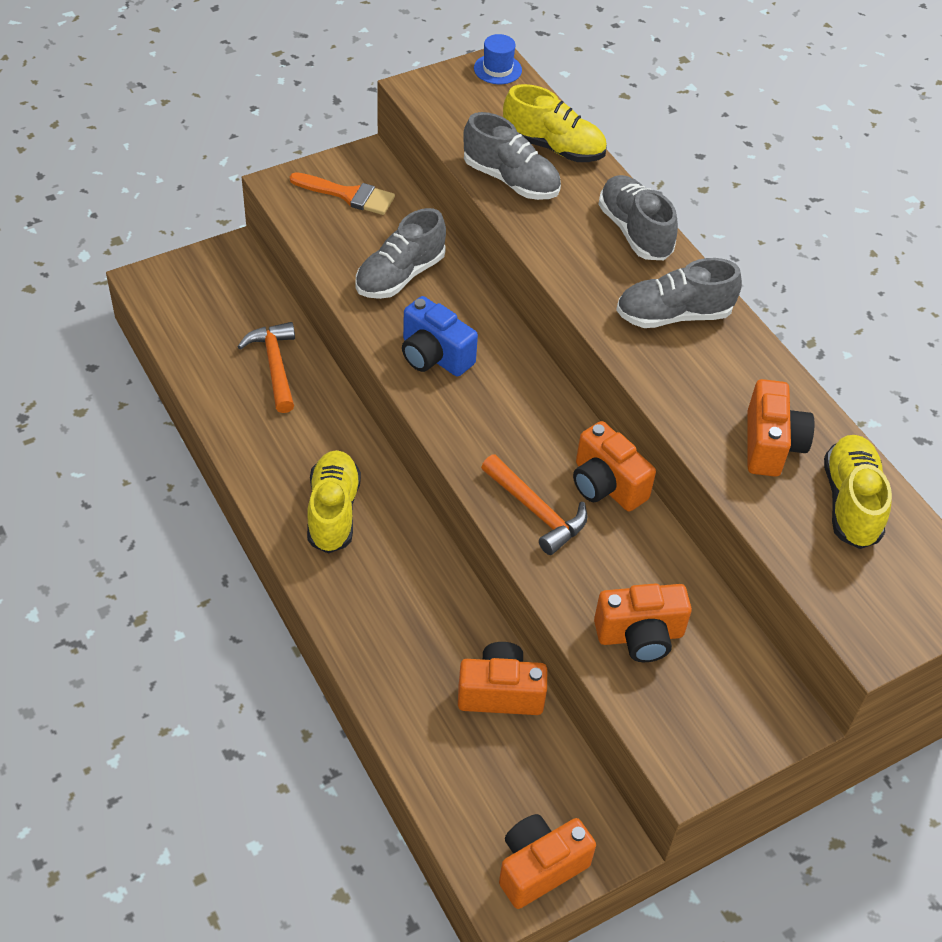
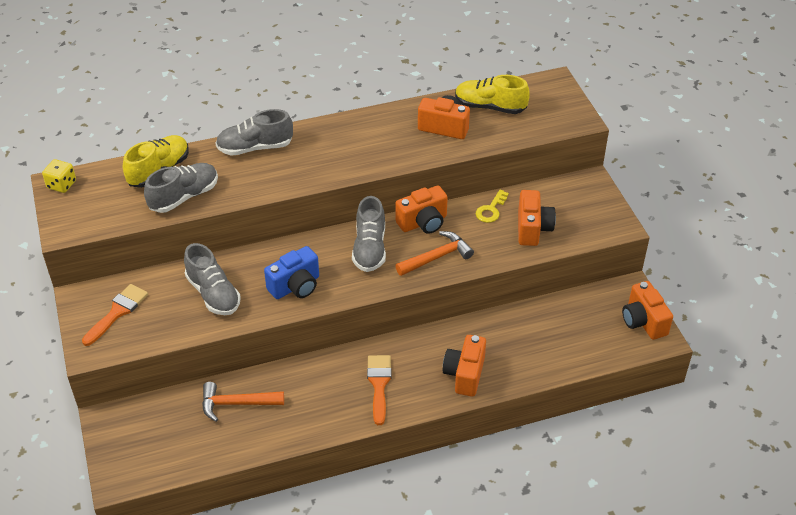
camera: 75 degrees left, 5 degrees down
(333, 511) = (379, 384): yellow shoe -> orange brush
(497, 69) = (61, 185): blue hat -> yellow dice
(500, 693) = (531, 320): orange camera -> orange camera (465, 374)
(665, 572) = (491, 210): none -> yellow key
(673, 315) = (333, 145): grey shoe -> grey shoe (369, 248)

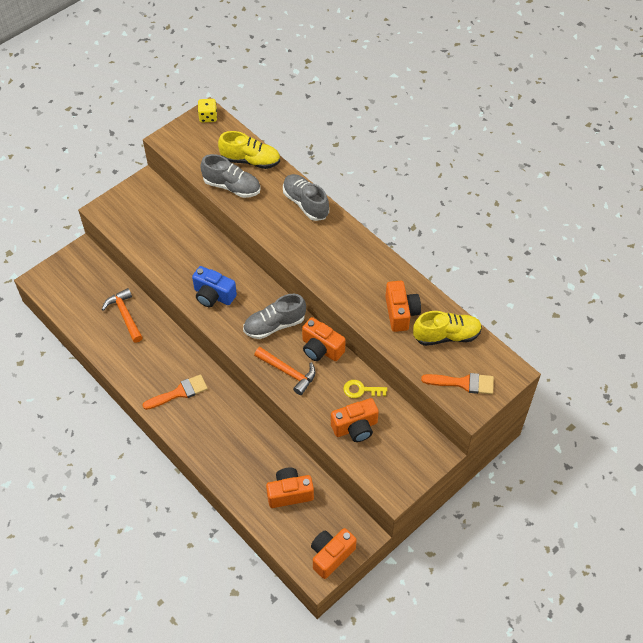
camera: 65 degrees right, 10 degrees up
(117, 312) = (141, 208): orange brush -> orange brush (463, 383)
(213, 294) = (183, 251): grey shoe -> none
(465, 374) = (214, 444): orange camera -> orange camera (289, 493)
(490, 107) = (446, 336): yellow shoe -> yellow shoe turned 90 degrees clockwise

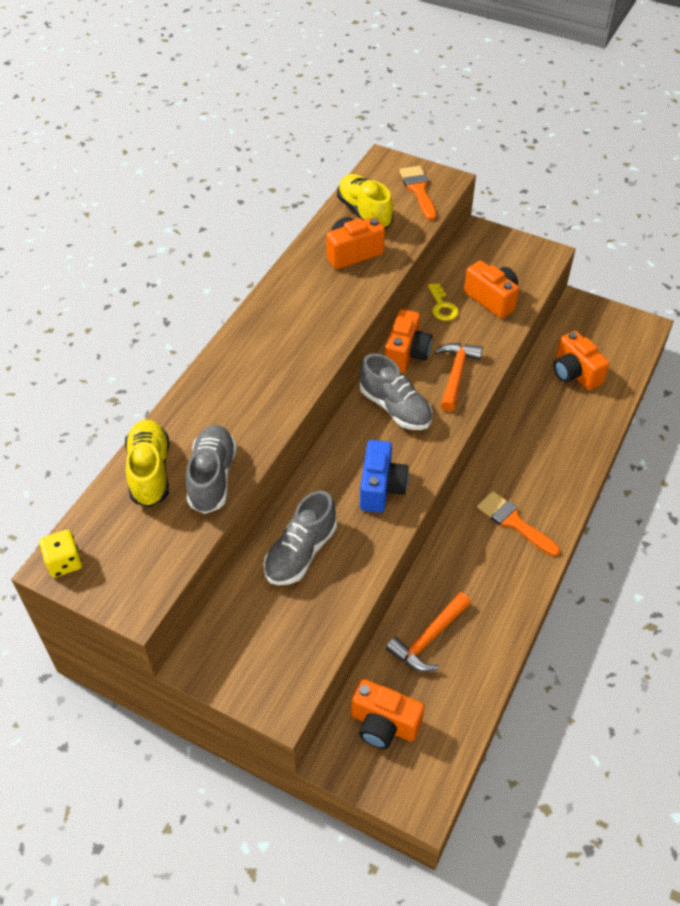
camera: 110 degrees left, 5 degrees down
(305, 203) = (214, 383): grey shoe -> grey shoe (300, 552)
(331, 555) = (618, 322): orange camera -> orange camera (383, 724)

